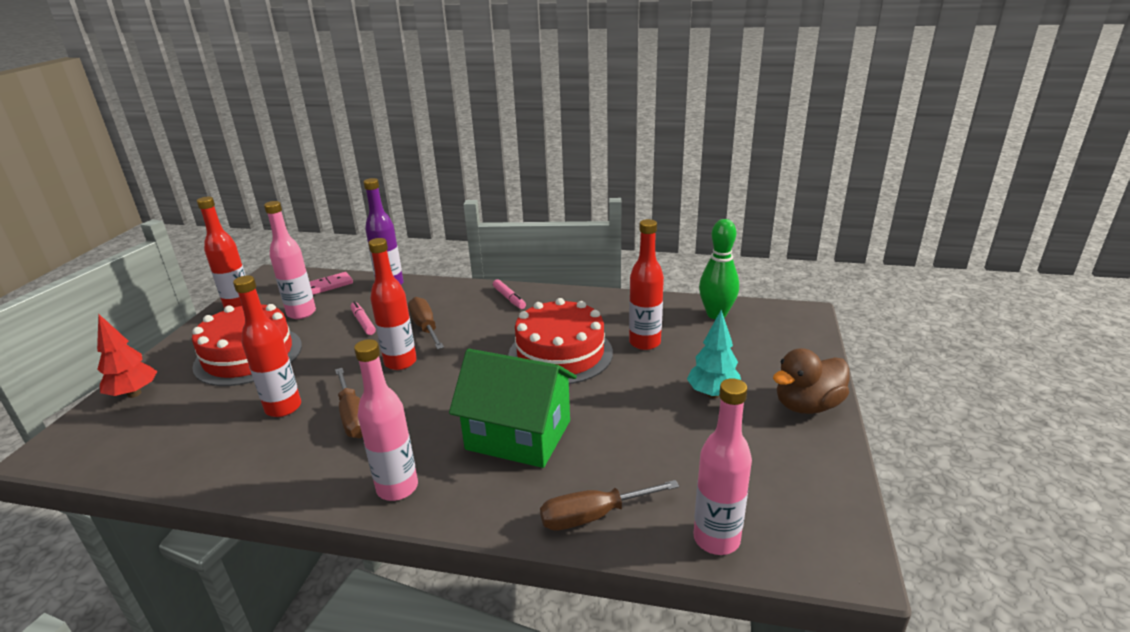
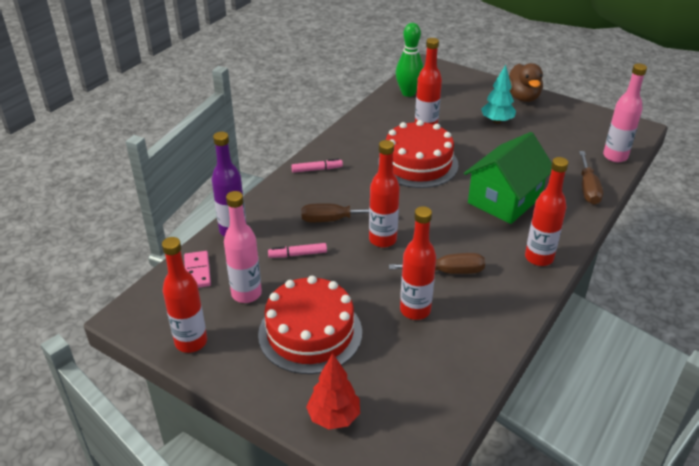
camera: 70 degrees left, 10 degrees up
(397, 488) = (539, 258): pink bottle -> red bottle

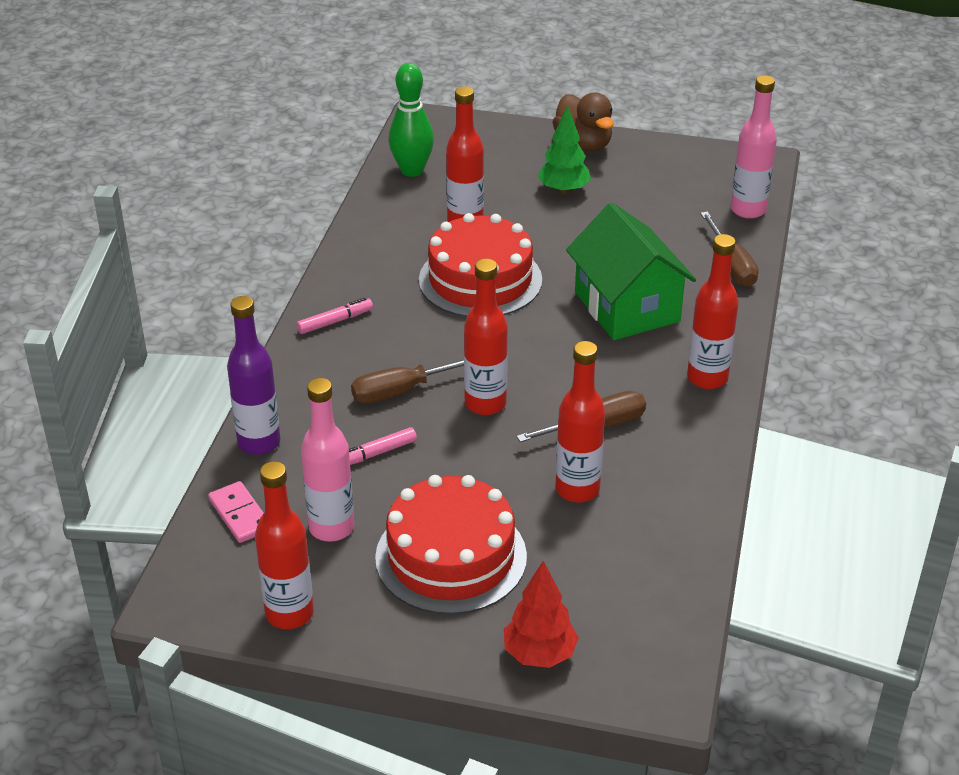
camera: 20 degrees left, 0 degrees up
(497, 121) = (563, 190): turquoise tree -> green tree
(505, 200) = (627, 307): green house -> green house turned 45 degrees counterclockwise

